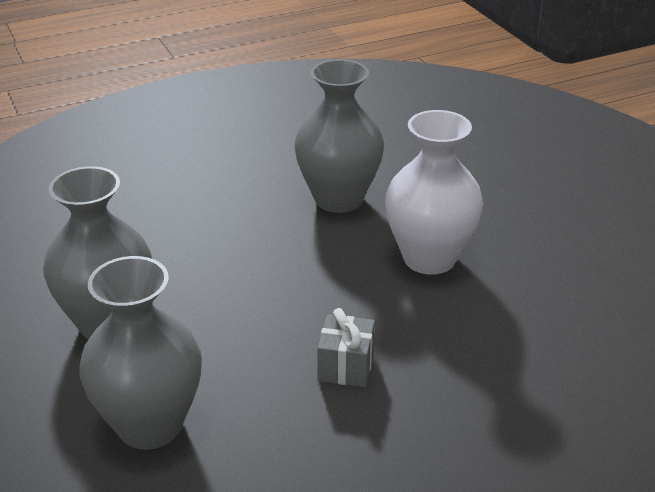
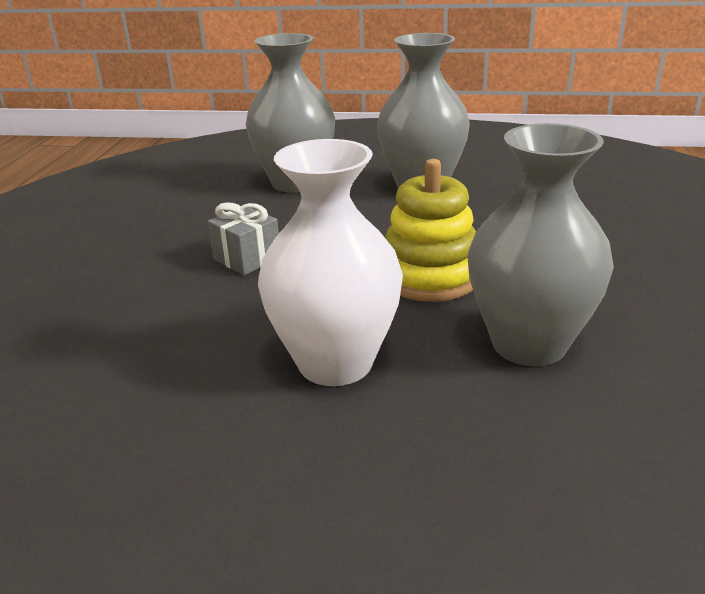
camera: 125 degrees right, 5 degrees down
(289, 259) = (430, 276): none -> yellow stacking toy

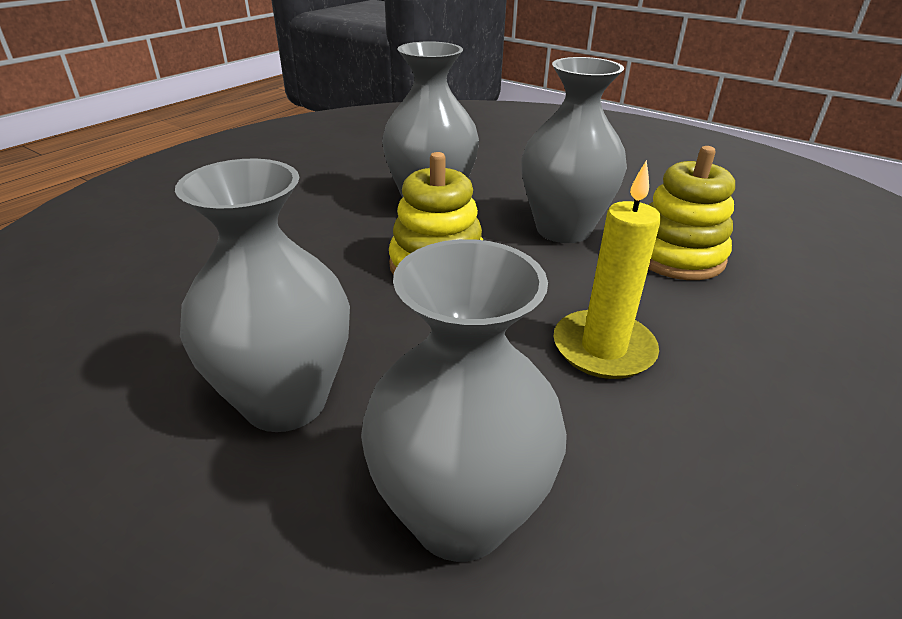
camera: 155 degrees left, 5 degrees up
(182, 369) = (677, 256): none -> yellow stacking toy
(247, 258) = (603, 348): grey gift -> yellow candle
(335, 363) = (563, 230): white vase -> grey vase

